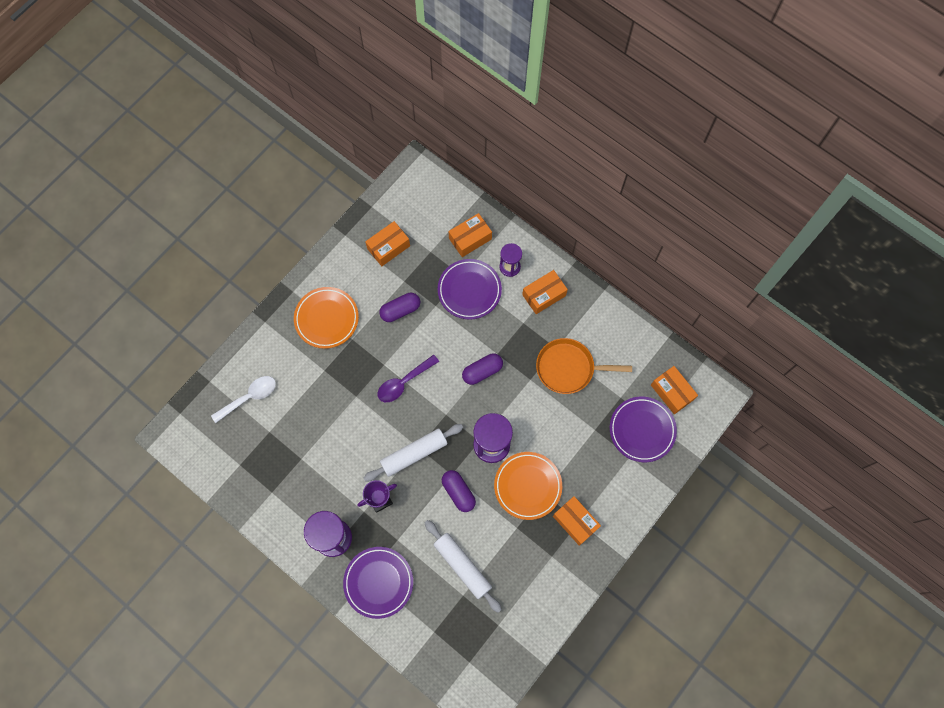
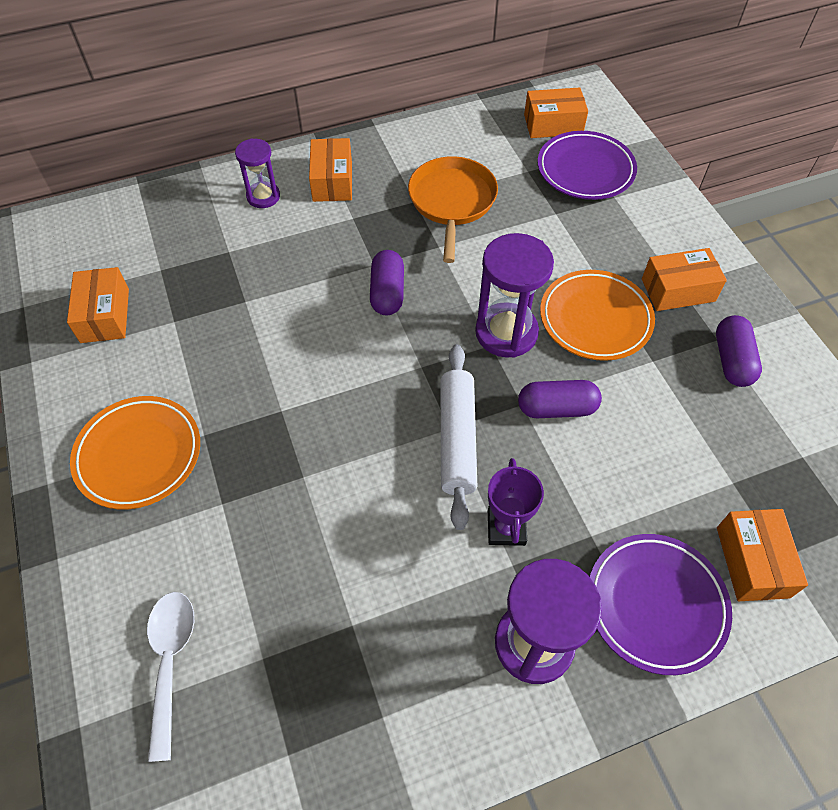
camera: 60 degrees left, 15 degrees down
(400, 310) = (214, 347): purple capsule -> purple capsule (732, 360)
(403, 382) = (331, 397): purple spoon -> none
(462, 566) = (682, 460): white rolling pin -> none
(469, 290) = (257, 253): purple plate -> none
(470, 239) = (185, 218): orange box -> orange box (752, 562)
(568, 368) = (452, 202): orange pan -> orange pan turned 150 degrees clockwise

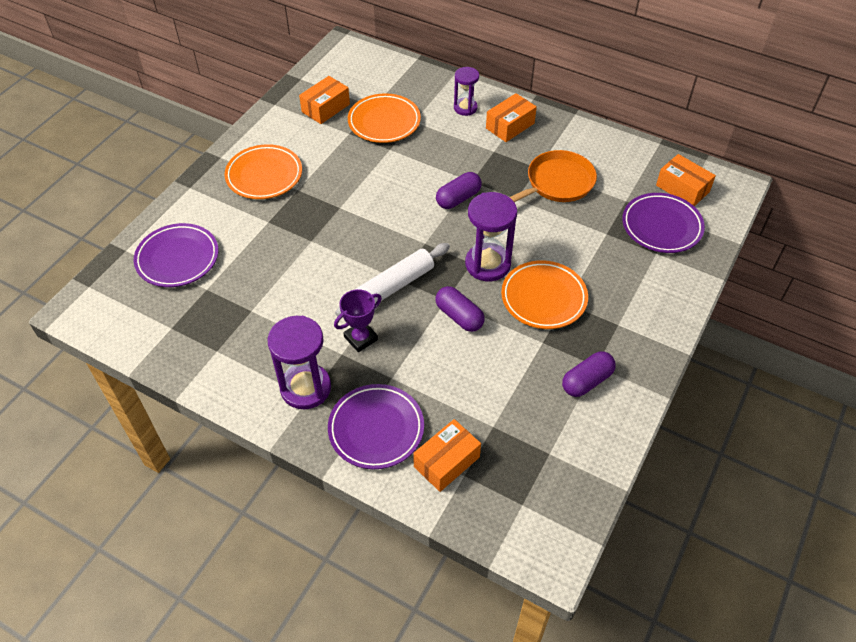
camera: 50 degrees right, 5 degrees down
(170, 661) = (177, 259): white spoon -> purple plate
(197, 277) = (384, 122): none -> orange plate
(678, 290) = (614, 325): orange box -> none

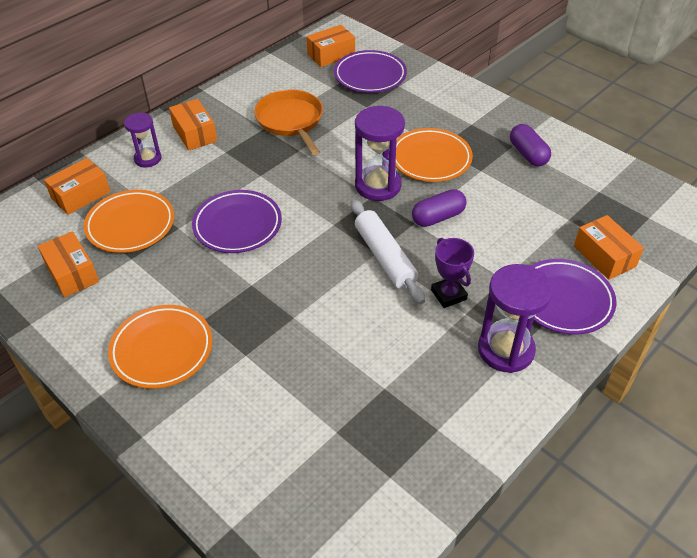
camera: 75 degrees left, 5 degrees down
(177, 259) = (272, 461): purple plate -> purple plate (237, 225)
(408, 85) = (81, 195): none -> orange box
(458, 198) = (281, 189): purple capsule -> none

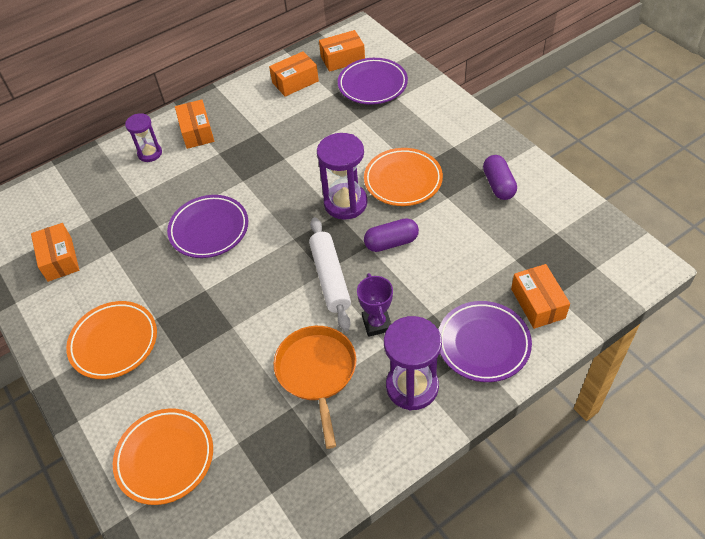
camera: 15 degrees right, 5 degrees up
(81, 195) = (85, 184): orange box -> orange box (295, 82)
(130, 225) = (119, 218): orange plate -> orange plate (165, 458)
(291, 121) = (285, 126): orange pan -> orange pan (317, 372)

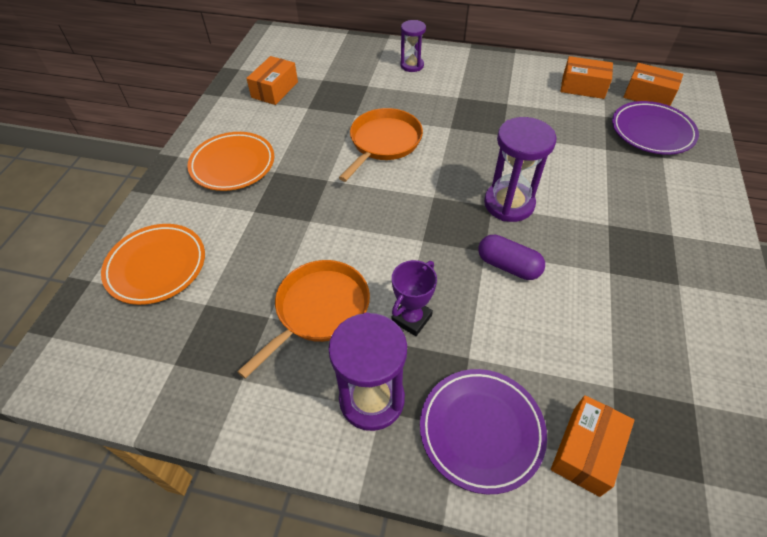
camera: 45 degrees right, 0 degrees up
(197, 132) = (461, 73): orange box -> none
(209, 229) = (383, 142): purple plate -> orange pan
(330, 278) = (422, 249): white rolling pin -> none
(403, 180) = (584, 225): orange plate -> none
(498, 185) = (680, 304): purple capsule -> none

